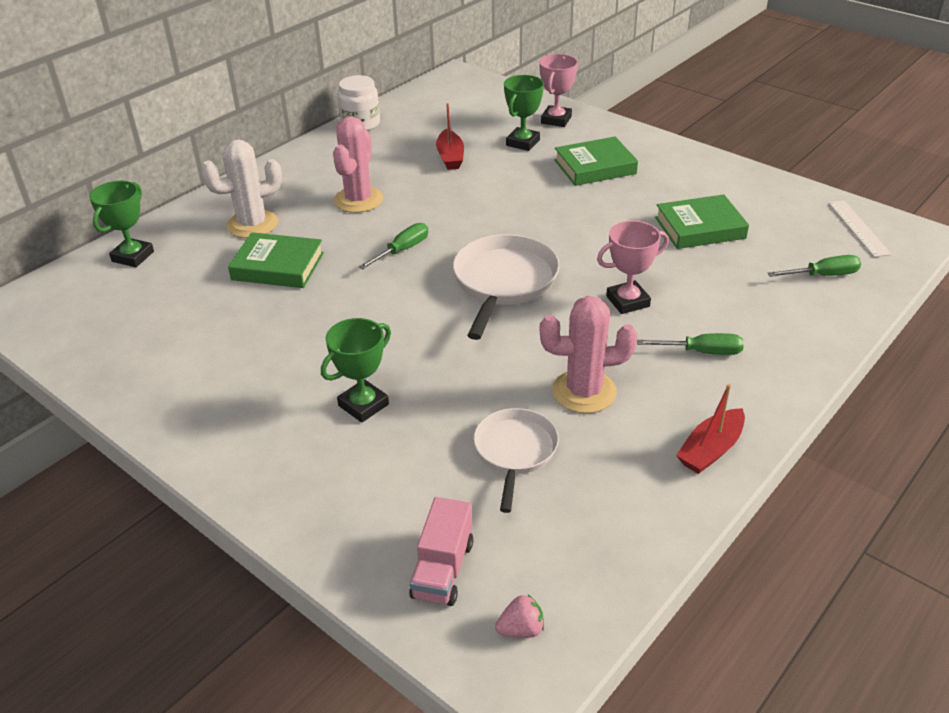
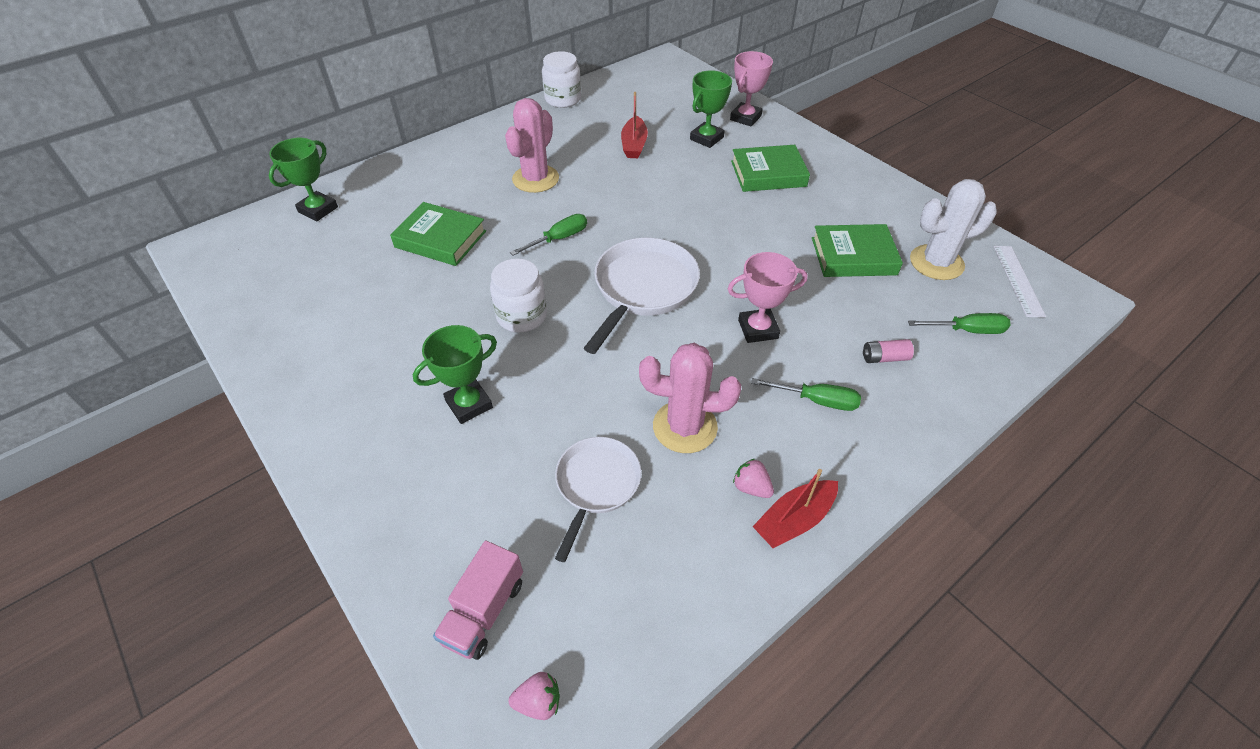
camera: 10 degrees right, 10 degrees up
(252, 224) = (432, 191): white cactus -> white cactus (936, 262)
(389, 322) = (522, 316): none -> white jar
(663, 431) = (751, 487): none -> pink strawberry
(754, 308) = (884, 358): none -> pink battery

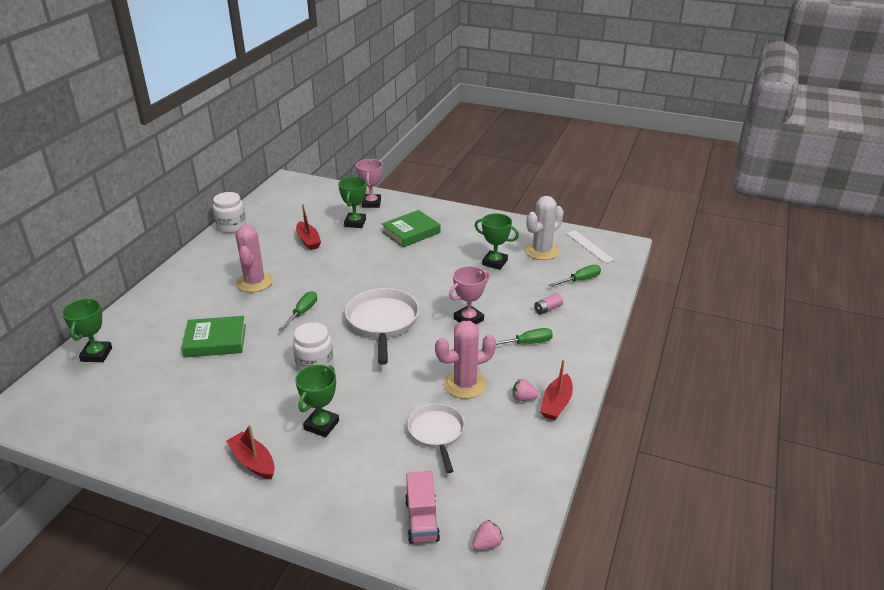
camera: 30 degrees left, 15 degrees down
(361, 418) = (253, 462): none -> red boat
(853, 256) = (494, 262): green book -> green trophy

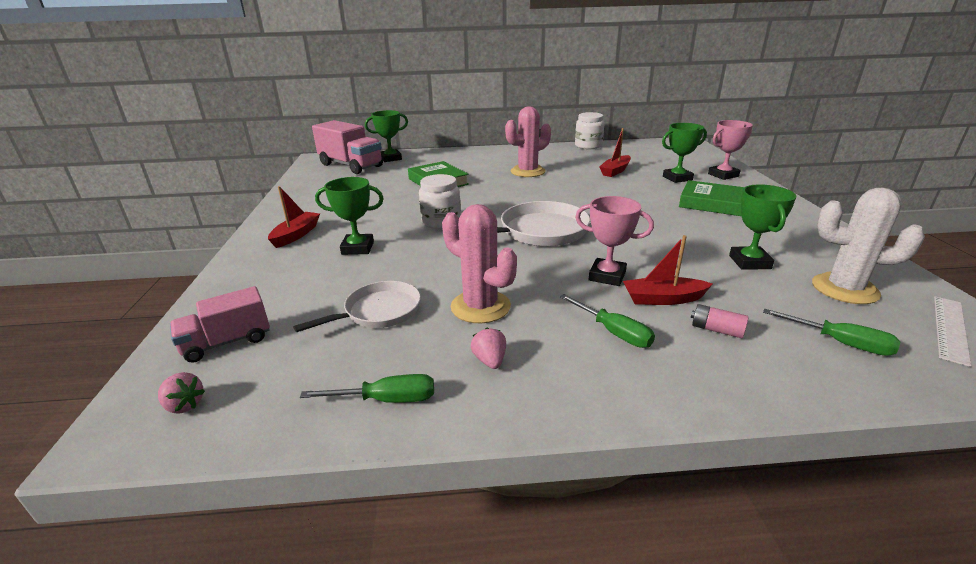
camera: 65 degrees right, 5 degrees down
(81, 390) = (351, 165): none -> pink truck
(302, 312) = (509, 197): green screwdriver -> green screwdriver (387, 400)
(556, 404) = (502, 397): red boat -> red boat (663, 299)

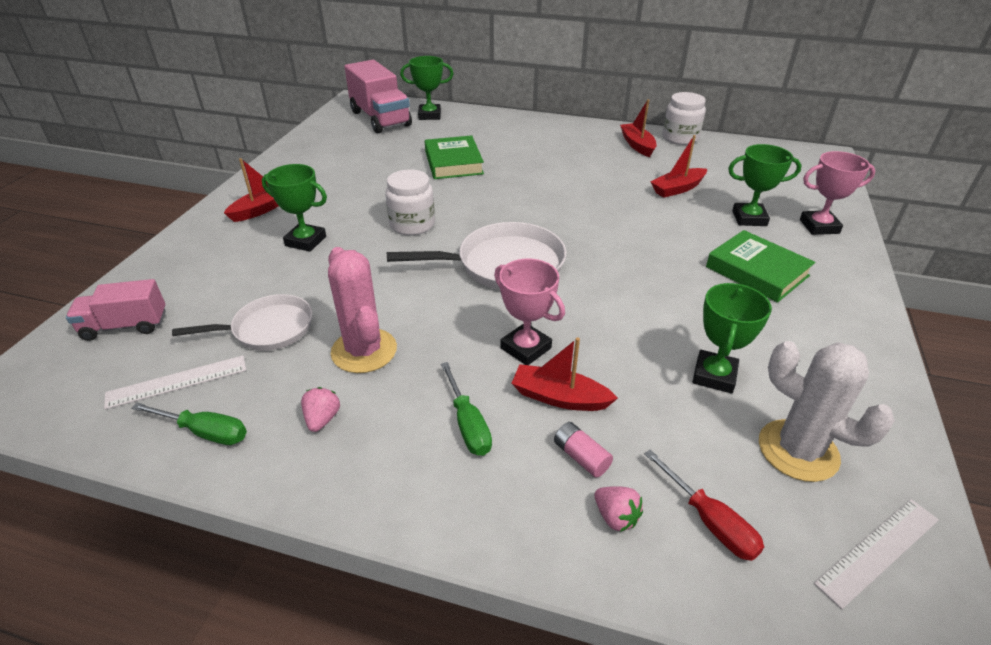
camera: 20 degrees right, 10 degrees up
(184, 405) = (56, 383): pink strawberry -> pink strawberry (615, 517)
(322, 370) = (177, 381): none -> white ruler
(527, 171) = (567, 167): pink cactus -> none
(564, 153) = (637, 145): none -> red boat
(840, 343) = (710, 521): green screwdriver -> red screwdriver

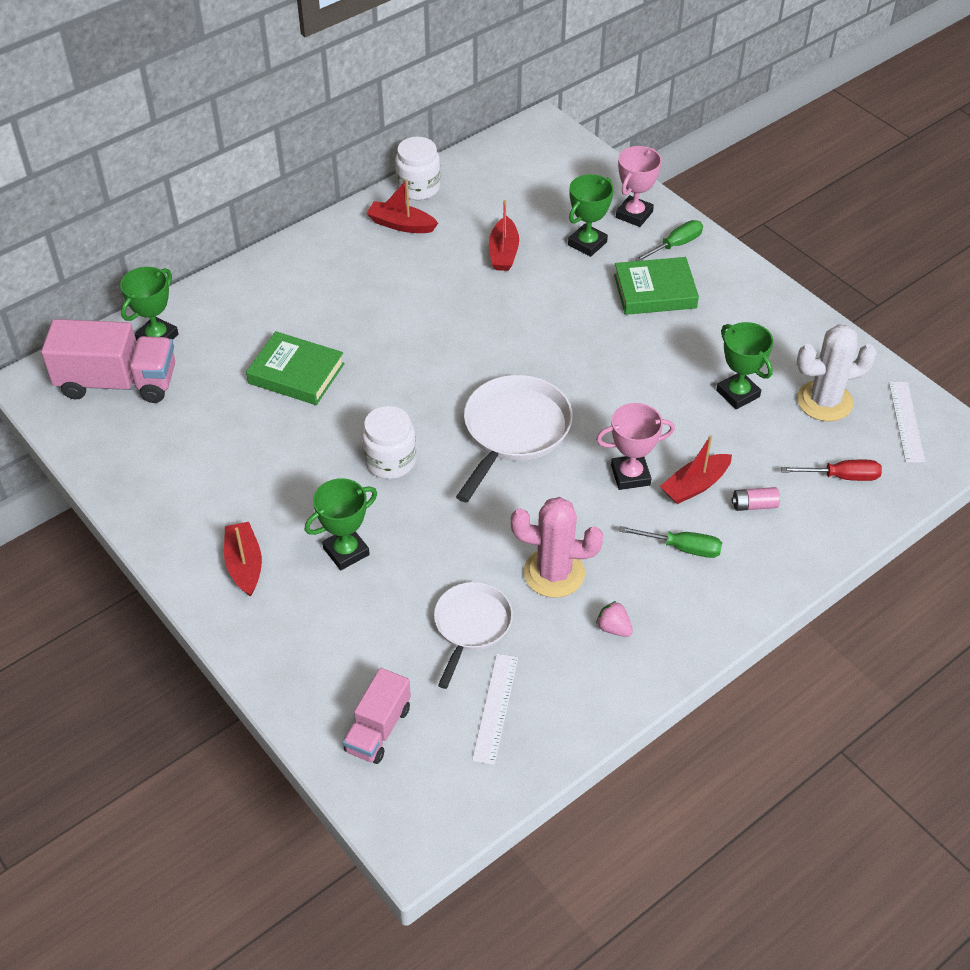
camera: 55 degrees left, 10 degrees up
(205, 432) = (573, 704): green screwdriver -> green screwdriver (675, 245)
(615, 517) = (809, 516): pink strawberry -> none

